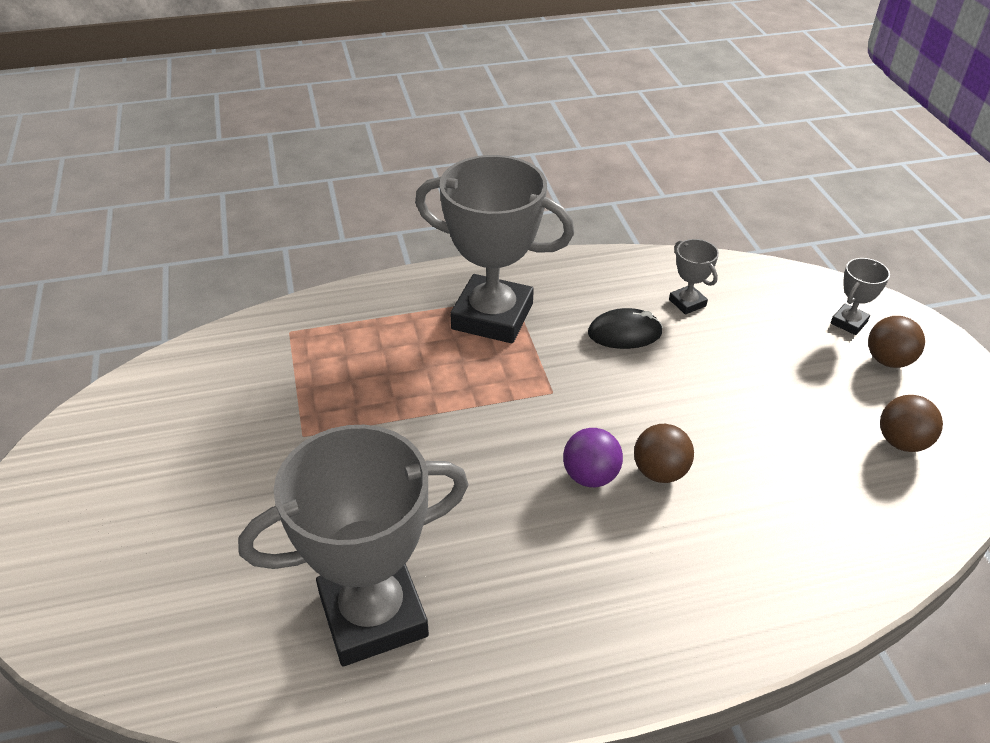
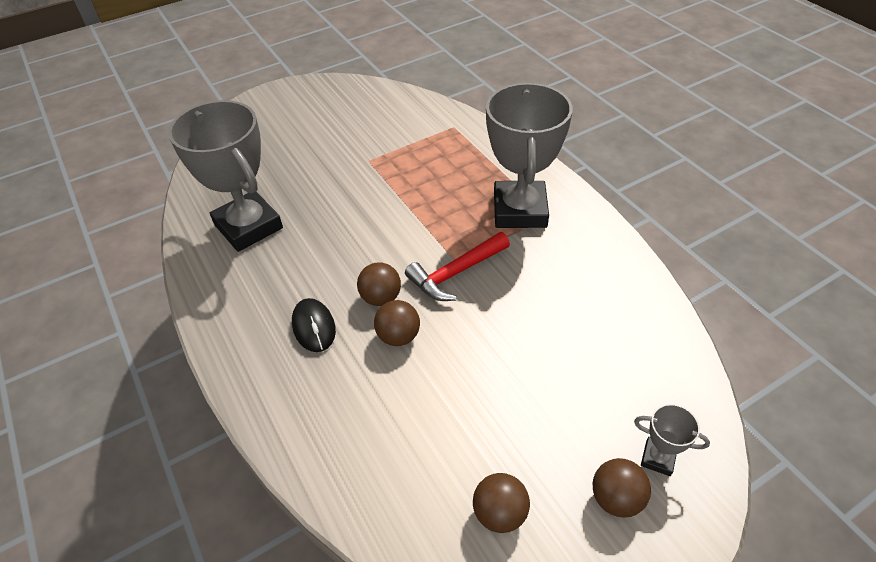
camera: 75 degrees right, 5 degrees up
(574, 397) = (456, 273): none -> red hammer
(590, 476) = (381, 298): purple ball -> brown ball
(624, 333) = (543, 288): black mouse -> black mouse (314, 327)
(687, 303) = (608, 323): grey trophy -> none

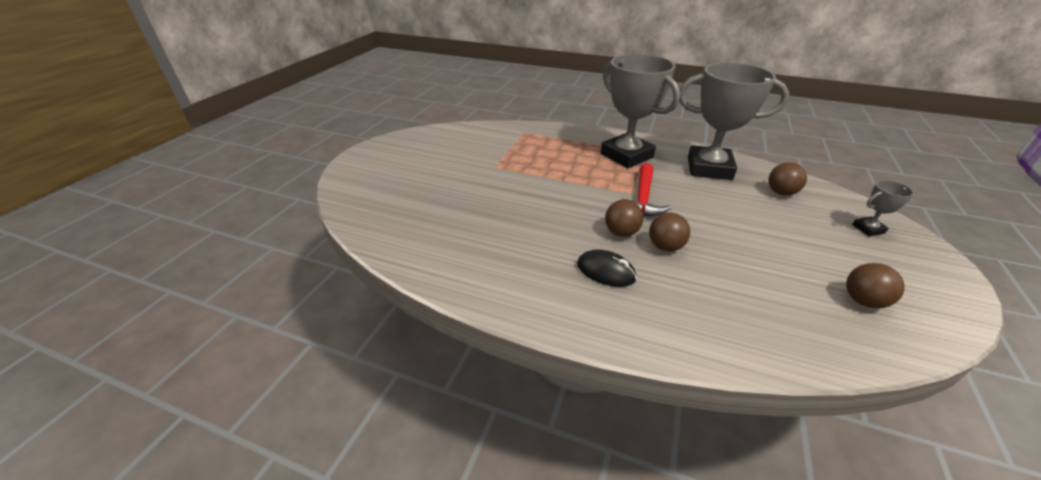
camera: 40 degrees left, 10 degrees down
(248, 226) = (460, 238): grey trophy -> grey trophy (709, 168)
(616, 498) = (886, 257): brown ball -> brown ball (781, 192)

